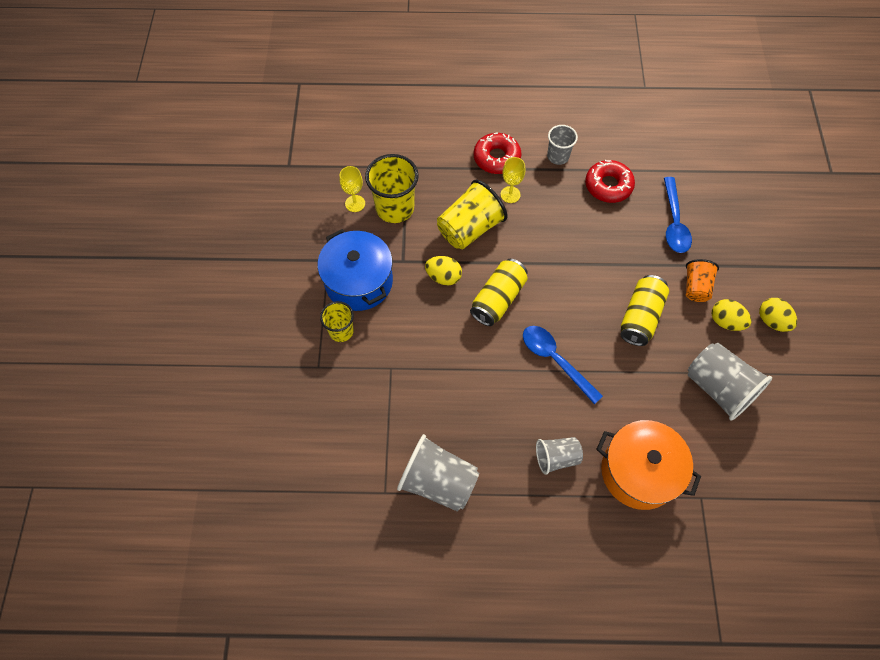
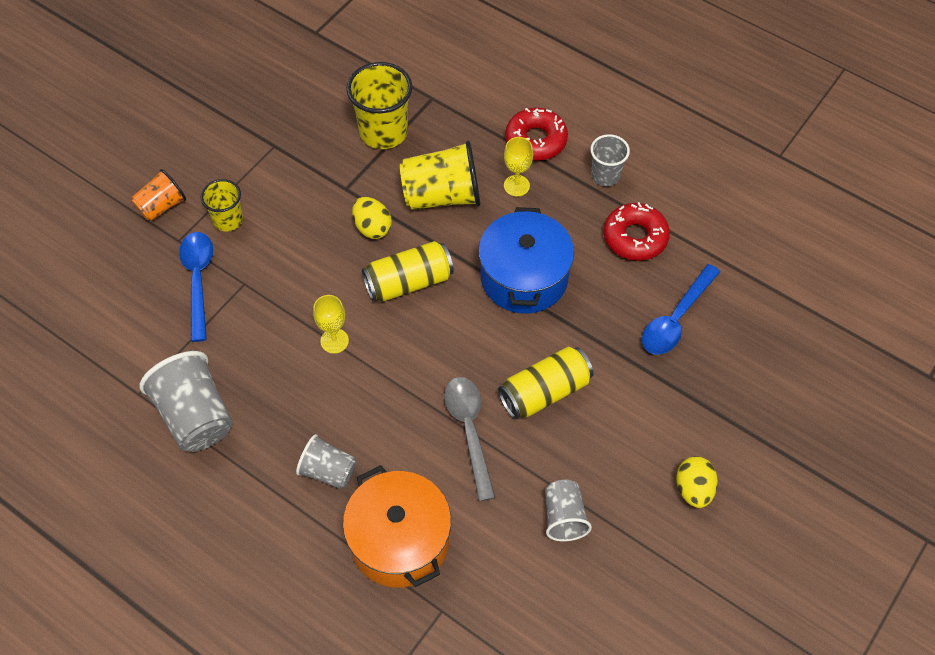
camera: 35 degrees right, 5 degrees down
(355, 203) = (348, 105): yellow goblet -> yellow goblet (334, 341)
(359, 281) = (285, 183): blue pot -> blue pot (524, 277)
(555, 360) = (413, 378): blue spoon -> blue spoon (198, 280)
(618, 371) = (469, 431): none -> grey spoon
(696, 287) = (637, 400): orange cup -> orange cup (161, 206)
(718, 388) = (564, 517): grey cup -> grey cup, size x0.60
(725, 321) = (637, 456): yellow egg -> none

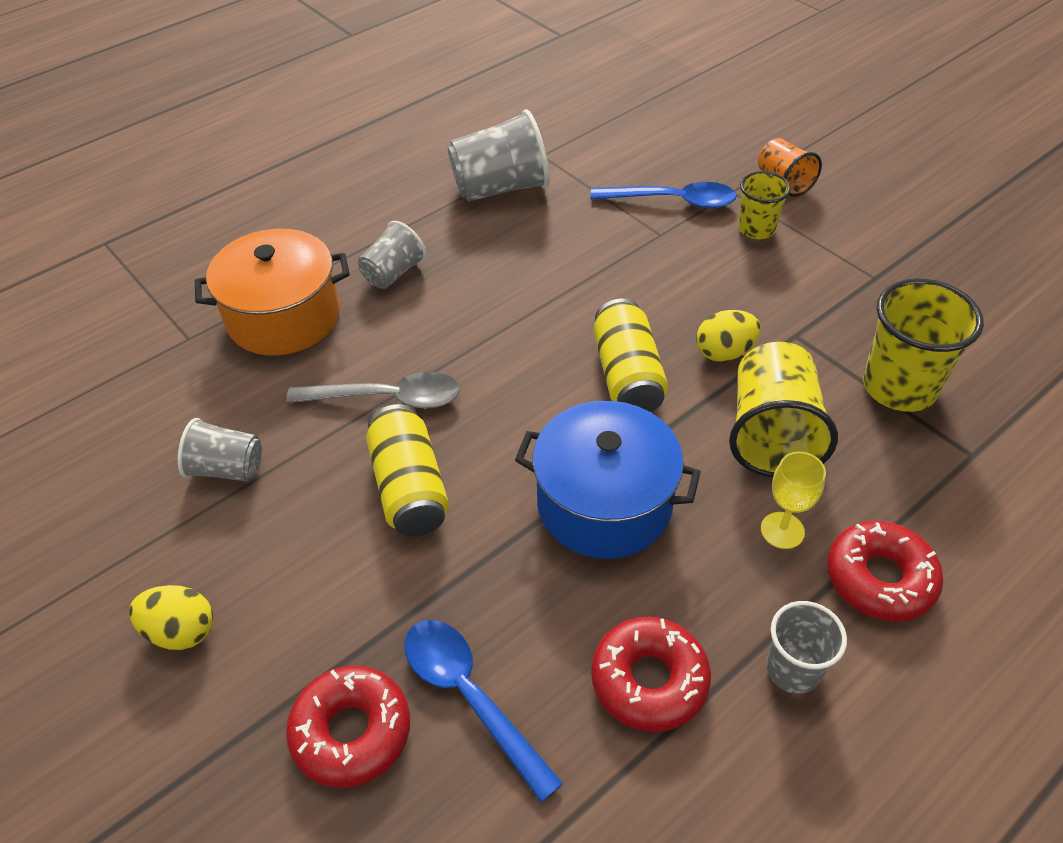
camera: 105 degrees right, 10 degrees down
(334, 341) = (558, 297): yellow goblet -> none
(717, 371) = (351, 732): none -> red donut

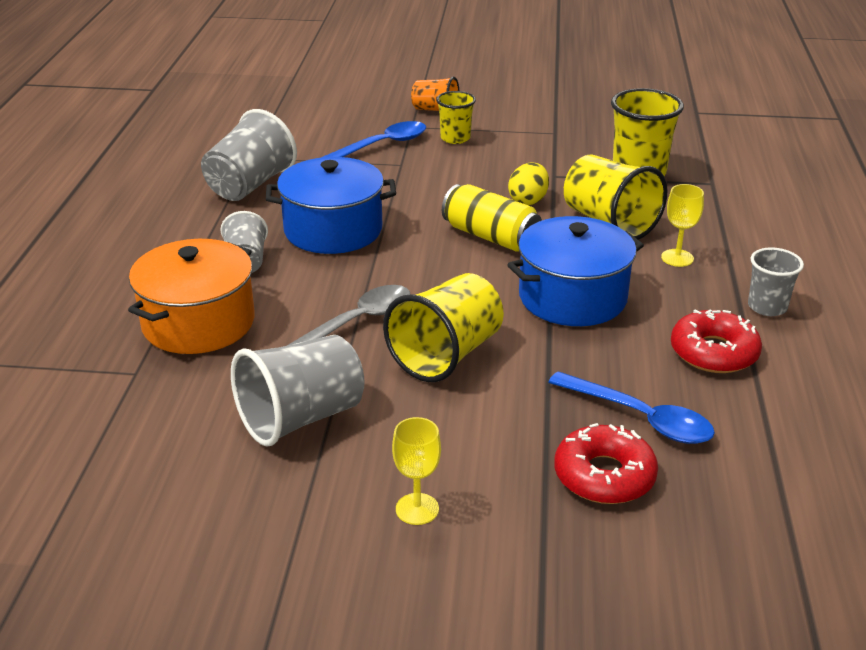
camera: 45 degrees left, 15 degrees down
(181, 631) = (417, 509): yellow egg -> yellow goblet
(227, 469) = (301, 418): grey cup -> grey cup, size x1.68
(409, 487) = (446, 355): yellow can -> yellow cup
(470, 697) = (640, 418): blue spoon -> blue spoon turned 150 degrees counterclockwise
(502, 280) = (333, 230): none -> blue pot
(880, 579) = (748, 251): red donut -> none

